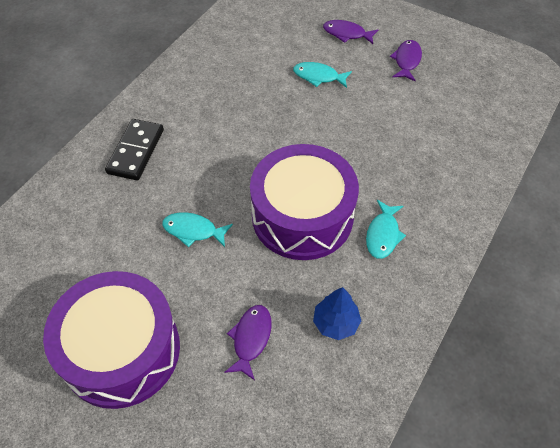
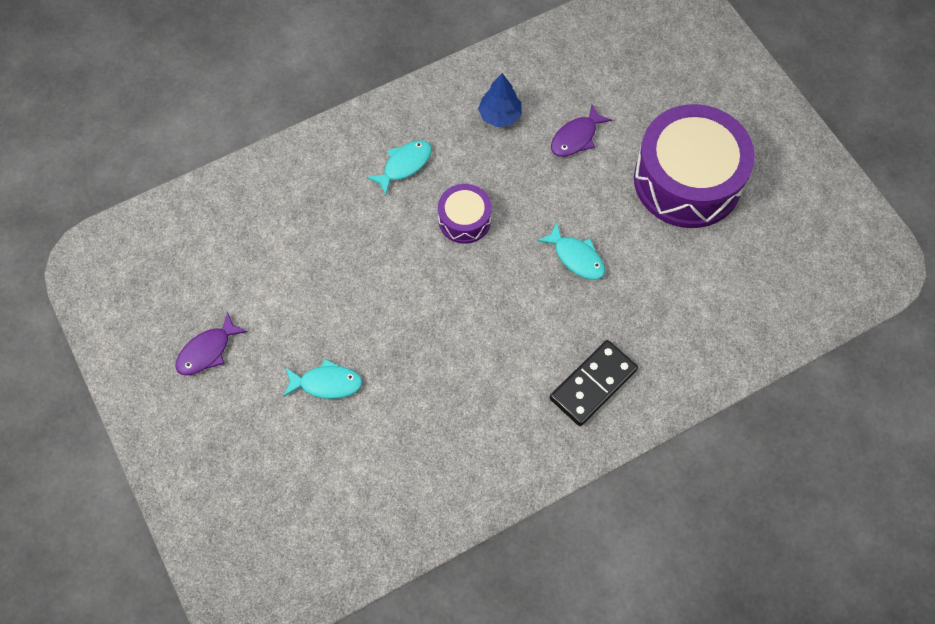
camera: 150 degrees left, 10 degrees up
(302, 216) = (464, 220): purple drum -> purple drum, size x0.48
(318, 76) = (327, 383): turquoise fish -> turquoise fish turned 45 degrees counterclockwise
(346, 34) = (241, 435): purple fish -> none

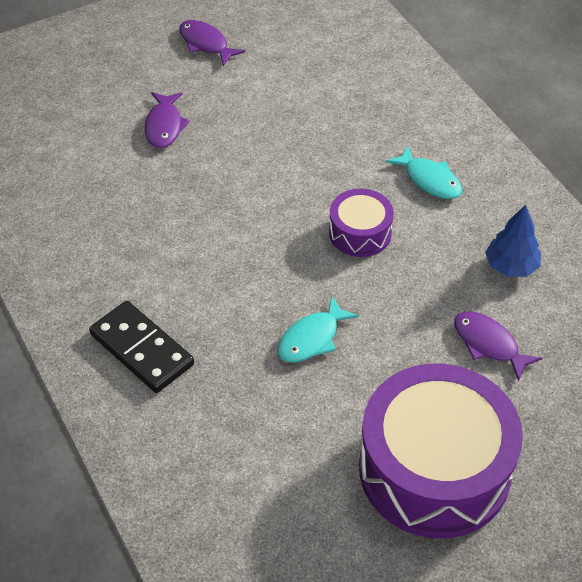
camera: 90 degrees right, 15 degrees down
(327, 383) = (164, 126): turquoise fish -> purple fish

